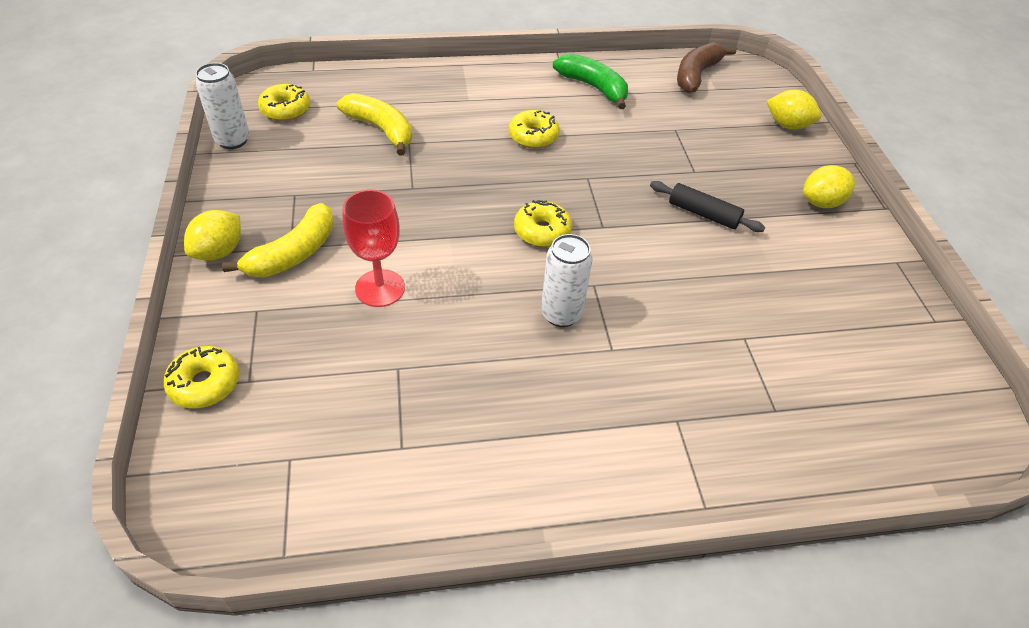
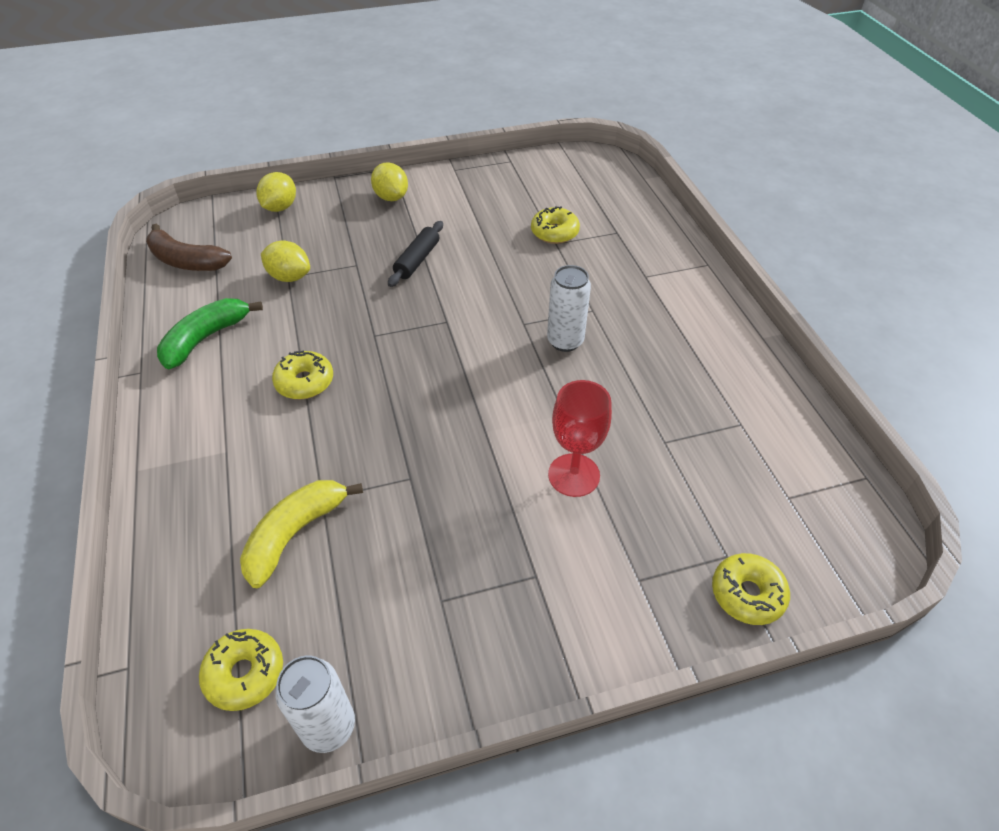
camera: 95 degrees left, 0 degrees up
(219, 252) = (563, 653): yellow lemon -> yellow lemon (289, 277)
(294, 253) = (545, 568): yellow banana -> none
(542, 231) = (462, 362): yellow donut -> yellow donut (554, 232)

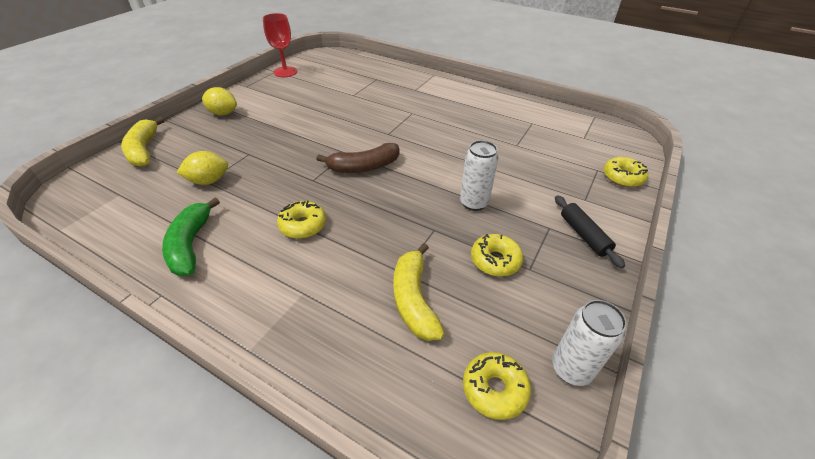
camera: 45 degrees left, 5 degrees down
(186, 261) = (103, 212): brown banana -> brown banana (364, 167)
(280, 207) = (144, 150): yellow lemon -> yellow banana
(417, 260) = (286, 134): black rolling pin -> black rolling pin (583, 235)
(554, 232) = (346, 91): yellow donut -> yellow donut (495, 260)
(565, 341) = (418, 131): white can -> white can (473, 203)
(574, 475) = (503, 179): red goblet -> red goblet (285, 72)

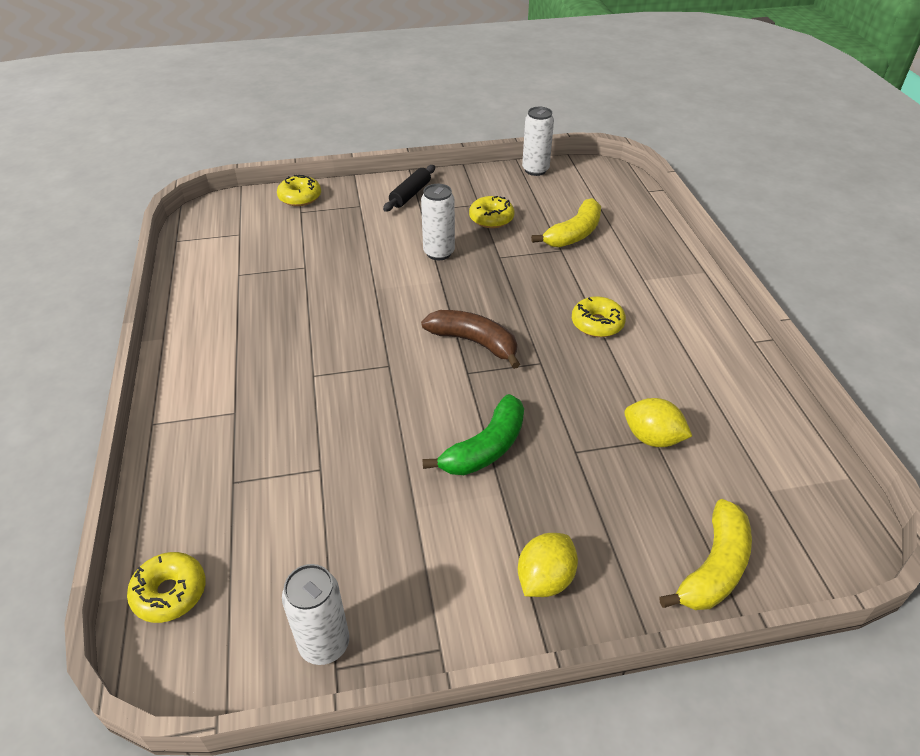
camera: 130 degrees left, 0 degrees up
(190, 245) = (711, 369): green banana -> green banana (486, 448)
(223, 113) = (545, 579): yellow lemon -> yellow lemon turned 60 degrees clockwise
(285, 72) = (324, 644): red goblet -> white can
(494, 389) = (583, 186): yellow donut -> yellow donut (170, 593)

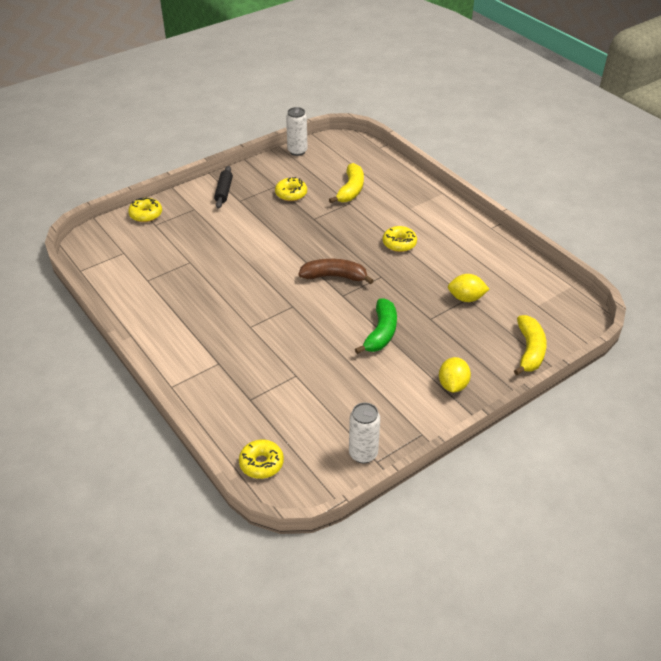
camera: 25 degrees left, 0 degrees up
(439, 253) = (273, 227): white can -> none

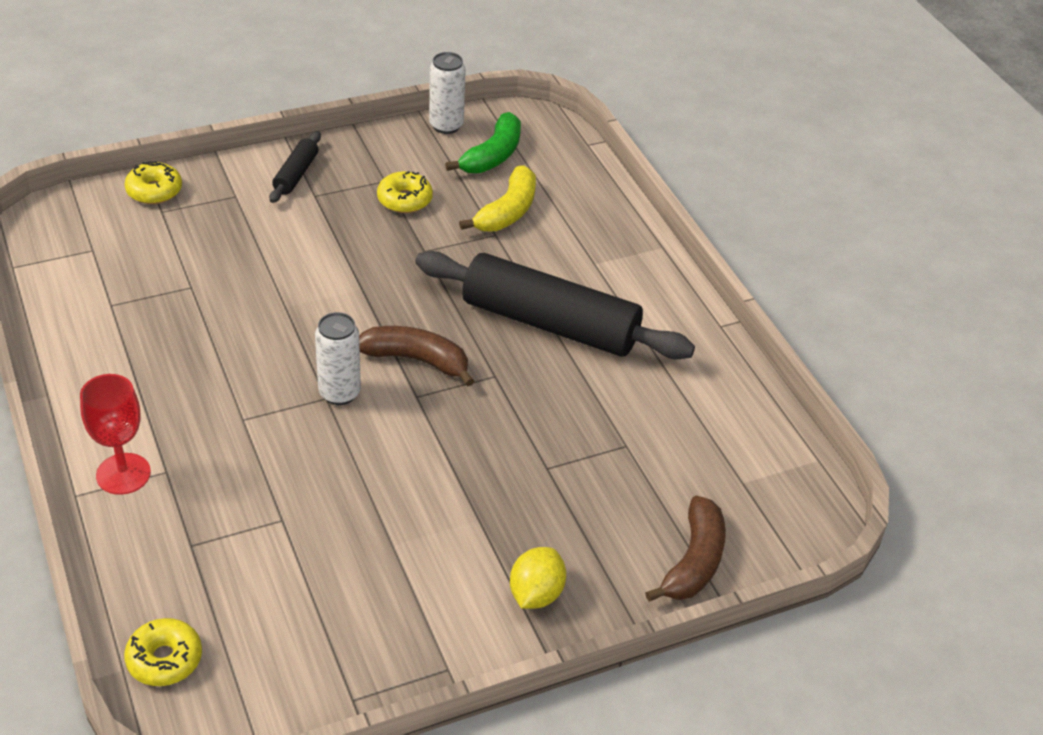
camera: 10 degrees right, 0 degrees up
(194, 369) = (123, 474): none -> red goblet
(363, 454) = (336, 681): white can -> white can (339, 393)
(381, 333) = (453, 476): green banana -> green banana (493, 155)
(399, 243) = (550, 323): yellow donut -> black rolling pin
(466, 298) = (623, 444): yellow lemon -> none
(529, 350) = (694, 561): yellow banana -> brown banana

